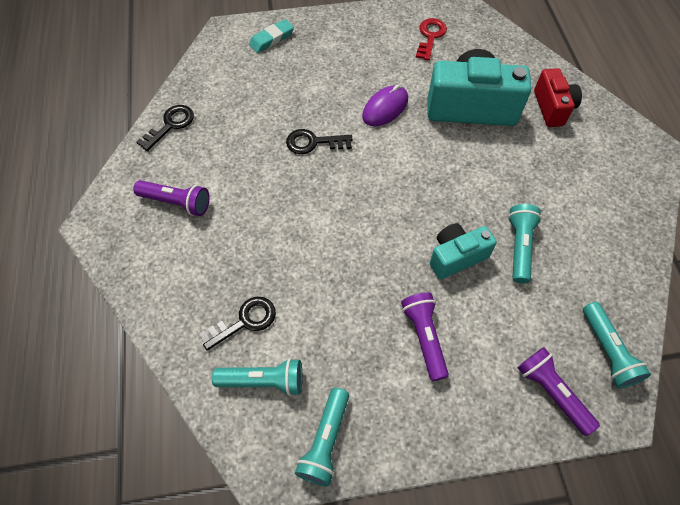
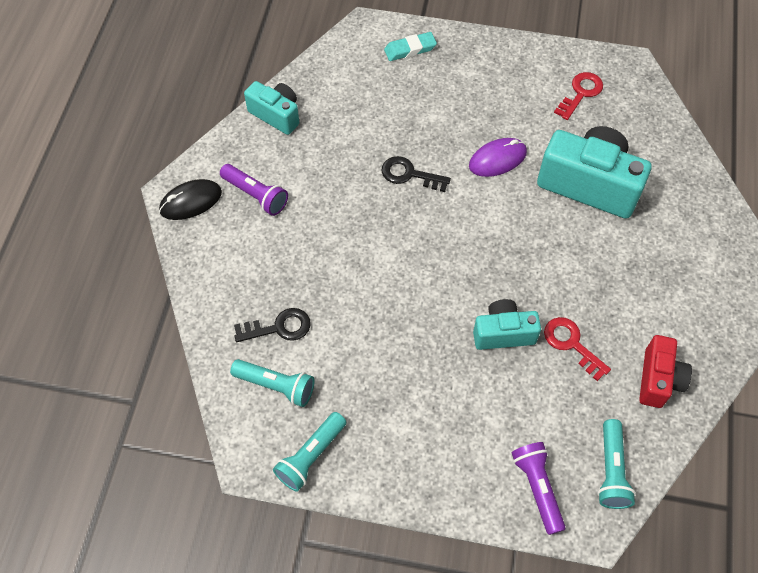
camera: 20 degrees right, 0 degrees up
(113, 227) = (191, 201): none -> black mouse
(170, 125) = (276, 115): black key -> turquoise camera
(424, 337) = (438, 398): purple flashlight -> none
(519, 247) = (571, 344): turquoise flashlight -> red key
(552, 108) = (678, 211): red camera -> red camera (658, 379)

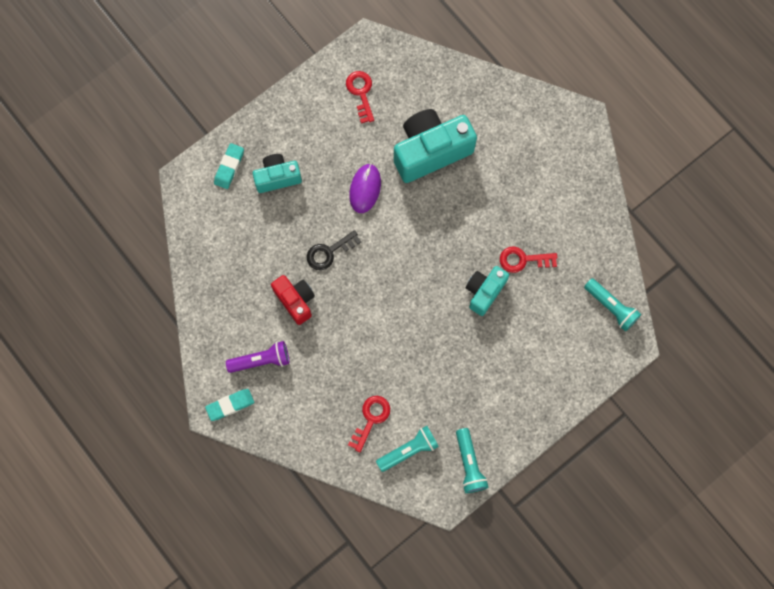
camera: 50 degrees left, 15 degrees up
(191, 201) = (230, 405): black mouse -> turquoise eraser
(276, 115) = (207, 298): turquoise camera -> turquoise camera (277, 177)
(279, 327) = (371, 419): black key -> red key
(537, 488) = (588, 355): purple flashlight -> none
(658, 379) = (583, 232): red camera -> red camera (295, 300)

